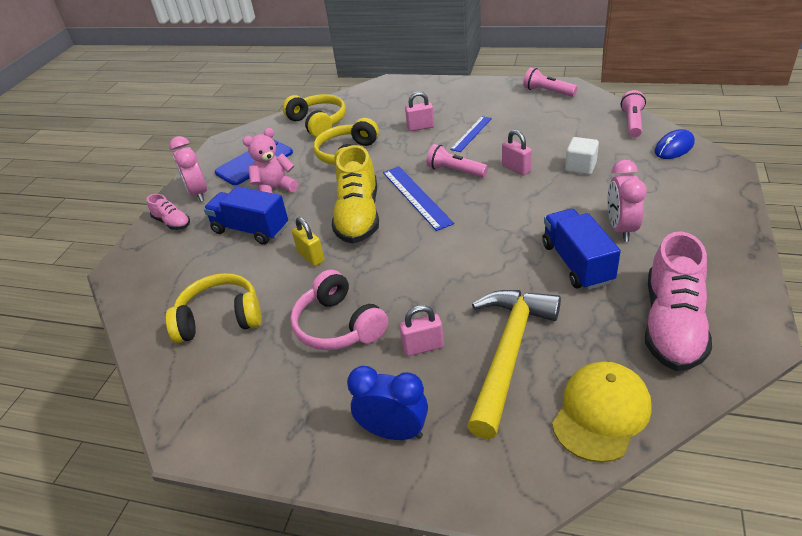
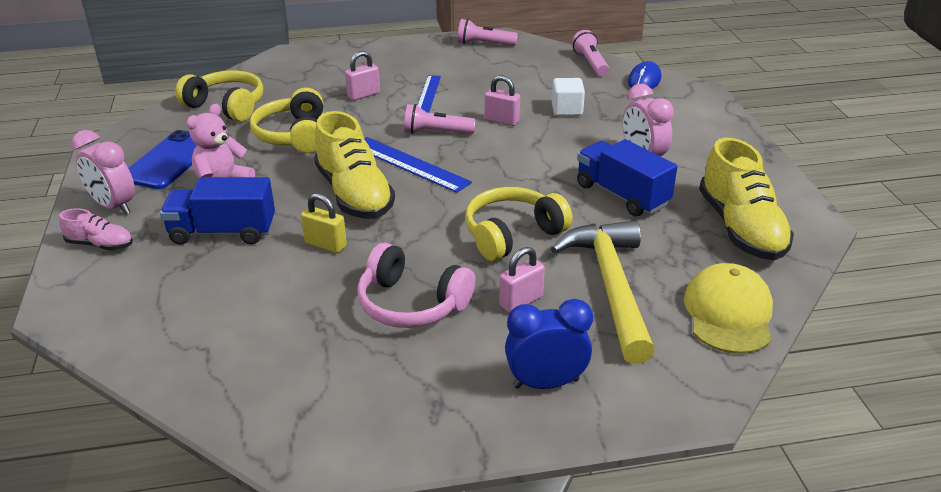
camera: 30 degrees left, 5 degrees down
(220, 318) = (255, 331): yellow headphones -> yellow headphones (512, 234)
(672, 324) = (741, 228): pink shoe -> yellow shoe

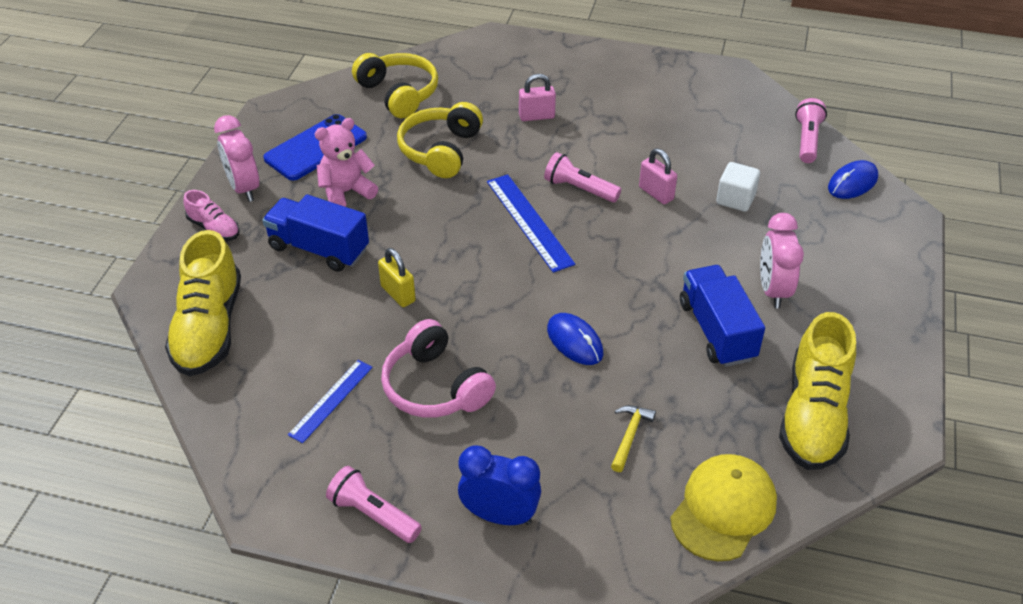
camera: 25 degrees right, 10 degrees up
(354, 194) = (456, 243): yellow shoe -> yellow shoe (209, 328)
(428, 94) = (602, 134): blue ruler -> blue ruler (331, 400)
(484, 44) = (705, 79): pink flashlight -> pink flashlight (373, 514)
(512, 234) = (575, 341): yellow headphones -> blue mouse
(521, 301) = (533, 421): pink padlock -> none
(611, 286) = (629, 436): yellow hammer -> yellow hammer, size x0.40

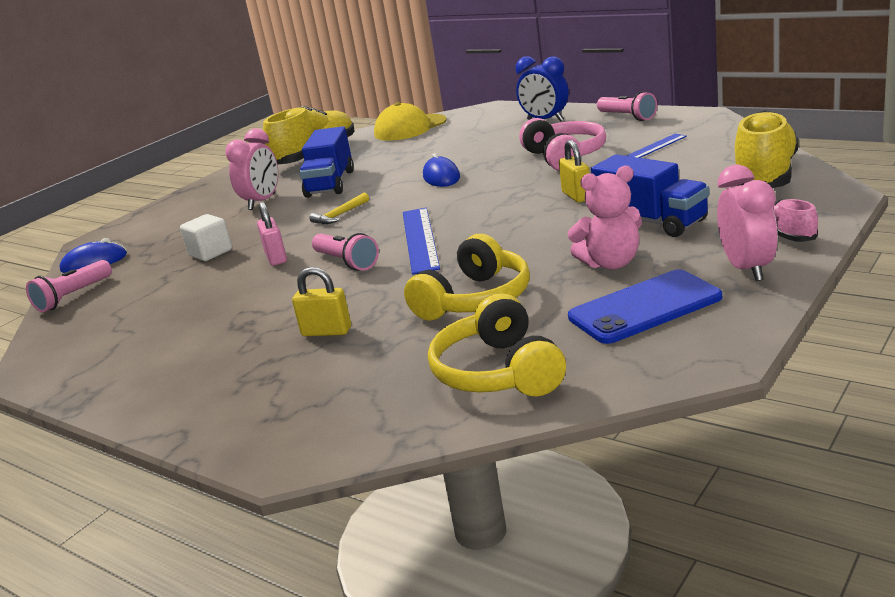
camera: 155 degrees left, 20 degrees down
(536, 116) = (326, 332): pink padlock -> yellow padlock
(629, 436) = (440, 145): yellow hammer -> yellow hammer (340, 215)

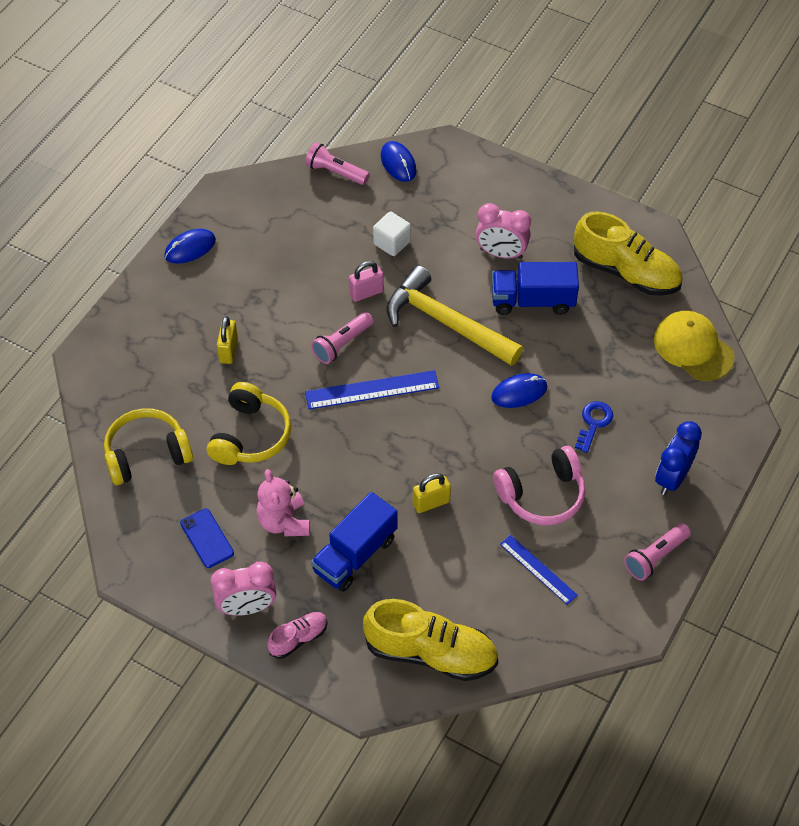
camera: 80 degrees right, 30 degrees up
(119, 385) = (190, 248): none -> blue mouse
(340, 215) = (446, 322): yellow hammer -> yellow hammer, size x2.49
(475, 299) = (250, 435): yellow headphones -> yellow headphones turned 105 degrees counterclockwise
(483, 148) = (593, 423): none -> blue key
(645, 307) = (207, 538): blue phone -> blue phone, size x0.62

